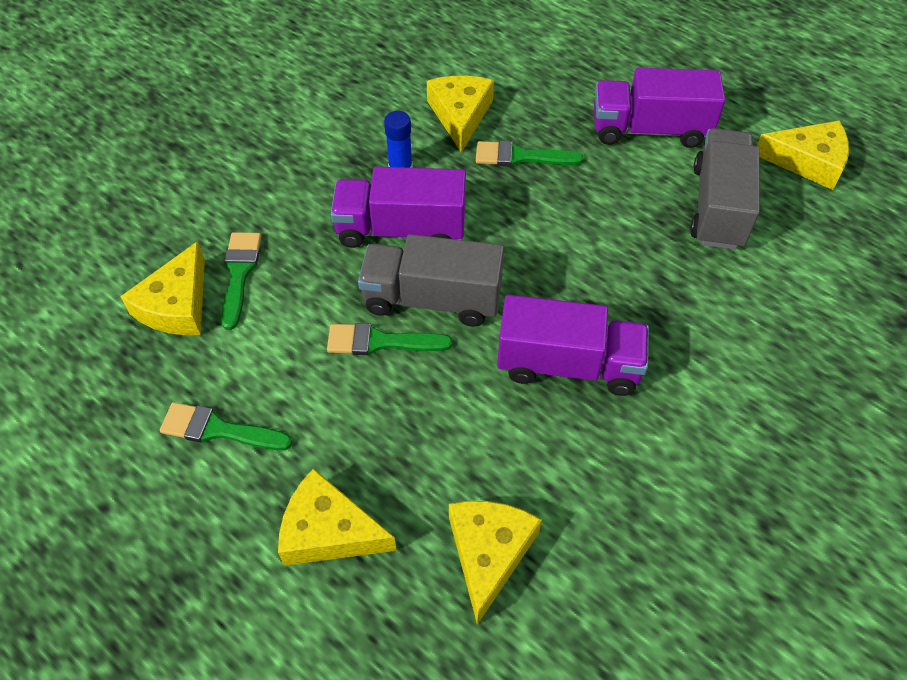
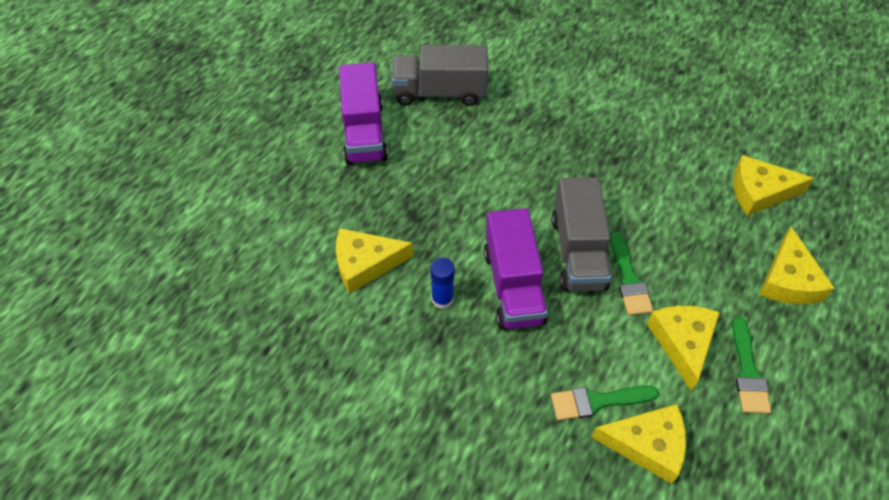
camera: 100 degrees left, 0 degrees up
(520, 157) = (410, 213): green brush -> none
(568, 365) = (607, 165): purple truck -> none
(808, 161) = (384, 46): yellow cheese -> yellow cheese (682, 343)

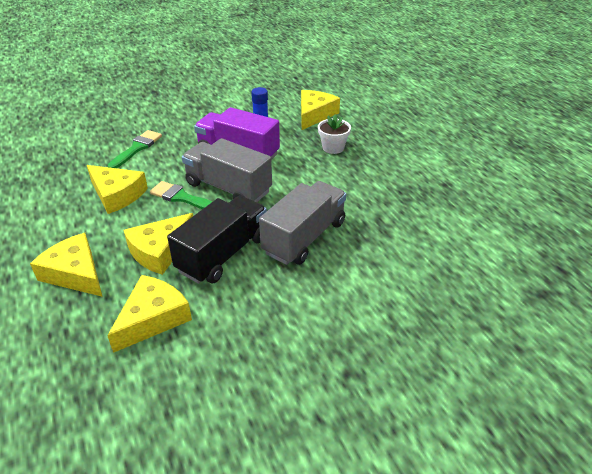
camera: 125 degrees right, 15 degrees down
(364, 132) = (427, 148): purple truck -> none
(428, 207) = (333, 148): none -> white flower pot
(439, 92) = (445, 195): grey truck -> grey truck (304, 237)
(647, 445) = (94, 152): yellow cheese -> yellow cheese (160, 251)
(660, 195) = (223, 254): none -> black truck
(748, 372) = (64, 209): green brush -> none

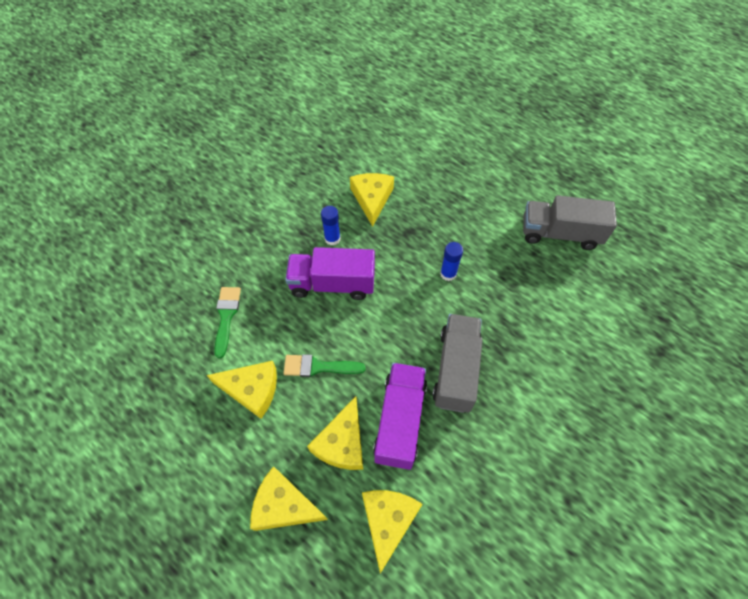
camera: 25 degrees left, 20 degrees up
(223, 254) = (400, 421): black truck -> purple truck
(228, 188) = (352, 335): grey truck -> grey truck (560, 234)
(333, 148) = (415, 241): white flower pot -> none
(347, 175) = (448, 274): none -> blue glue stick

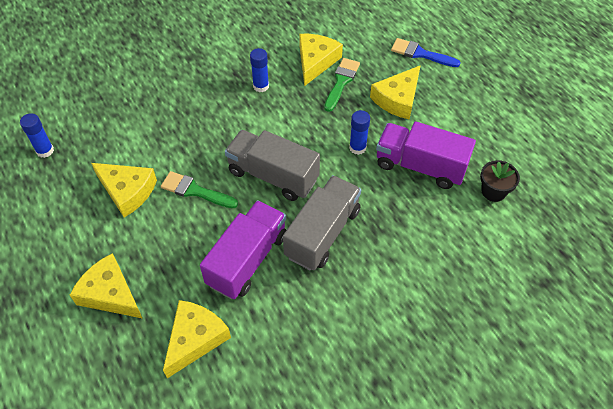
camera: 20 degrees right, 5 degrees down
(147, 374) = (45, 151): none -> blue glue stick
(226, 316) = (134, 124): green brush -> green brush (341, 82)
(332, 284) = (242, 125): purple truck -> purple truck (420, 166)
(342, 442) = (186, 260): yellow cheese -> yellow cheese (398, 99)
(461, 165) = (420, 54): none -> blue brush
(560, 234) = (492, 143): grey truck -> grey truck (273, 176)
(581, 279) = (493, 191): none -> black flower pot

